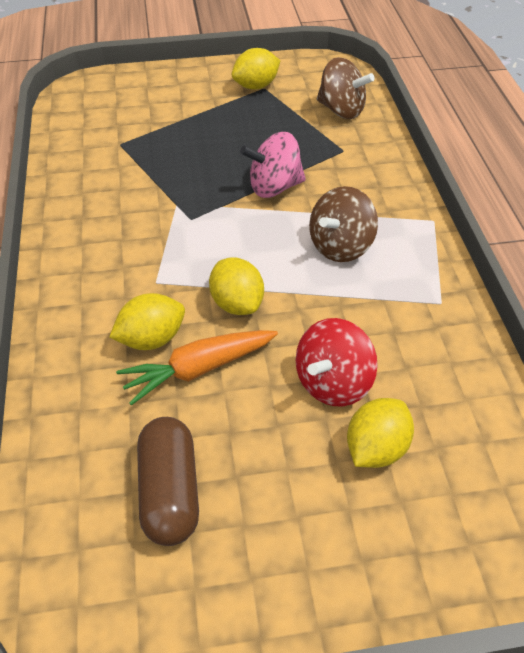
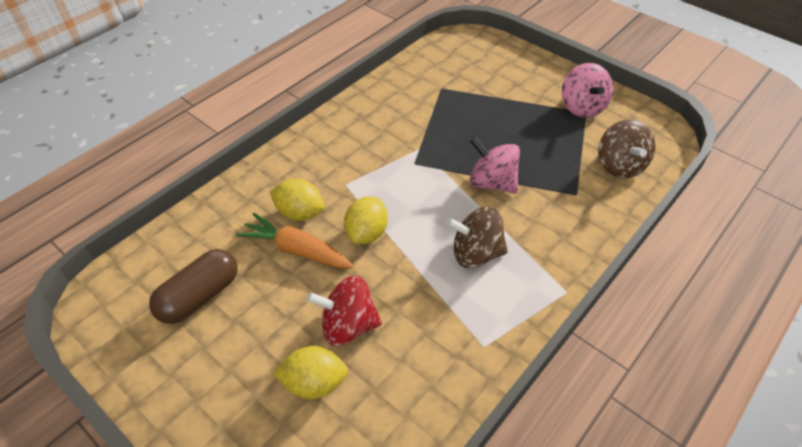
camera: 50 degrees right, 0 degrees up
(256, 86) = (582, 107): yellow lemon -> pink spinning top

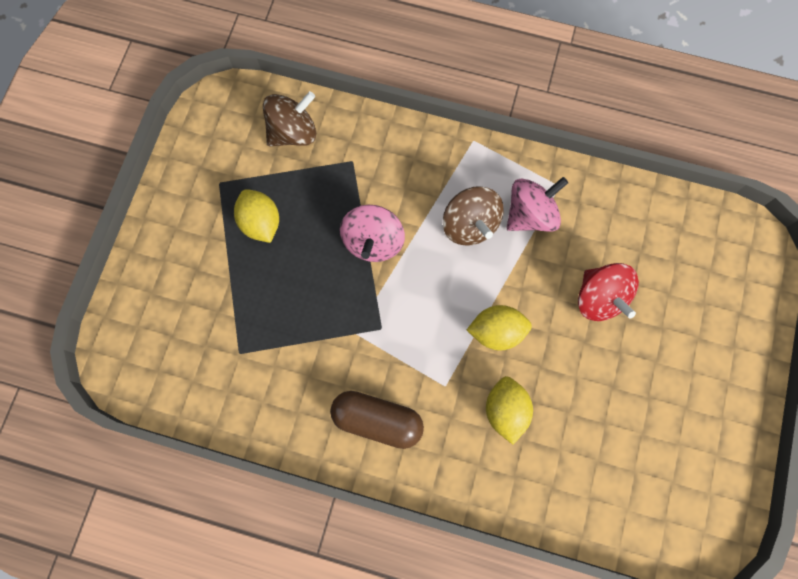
camera: 115 degrees left, 25 degrees up
(200, 296) = (644, 445): brown capsule -> brown capsule (377, 420)
(296, 250) = (550, 387): orange carrot -> none
(314, 383) = (662, 298): yellow lemon -> yellow lemon (261, 223)
(582, 107) = (211, 188): pink spinning top -> pink spinning top (530, 215)

